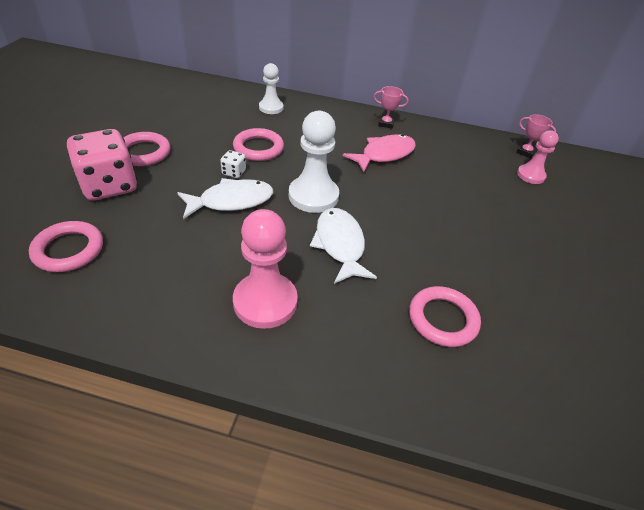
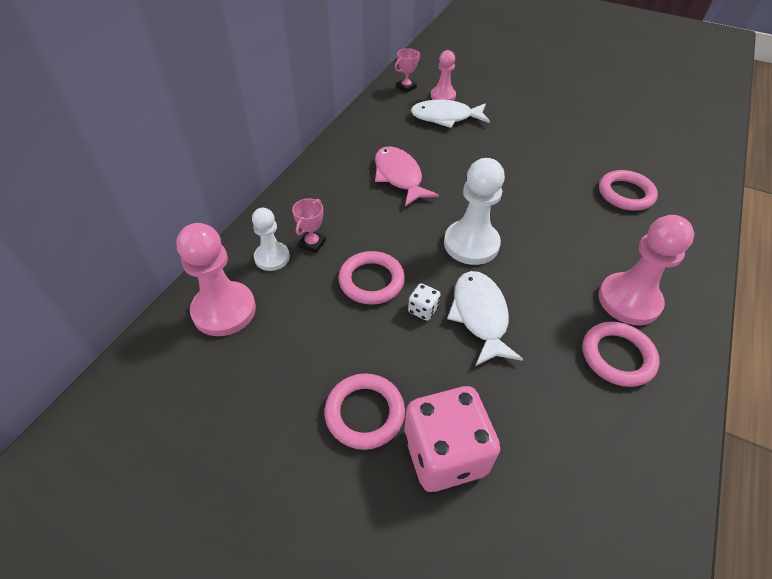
camera: 75 degrees left, 5 degrees up
(68, 250) = (579, 490): pink ring -> pink ring (617, 356)
(222, 97) = (224, 310): none -> pink pawn
(340, 244) = (546, 237): white fish -> white fish (445, 117)
(386, 123) = (336, 162): pink trophy -> pink trophy (312, 244)

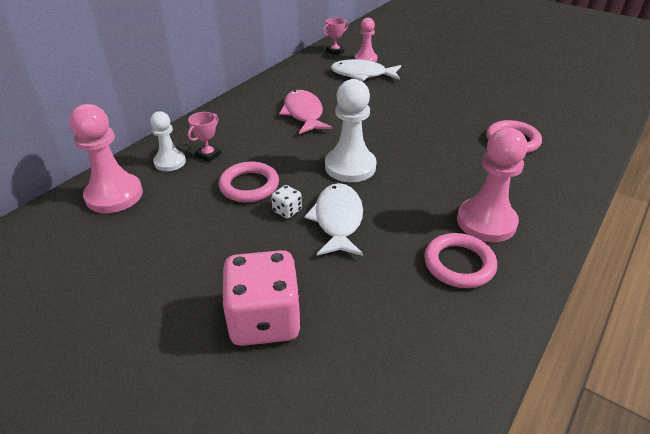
camera: 10 degrees right, 10 degrees down
(364, 413) = (204, 281): pink ring -> none

